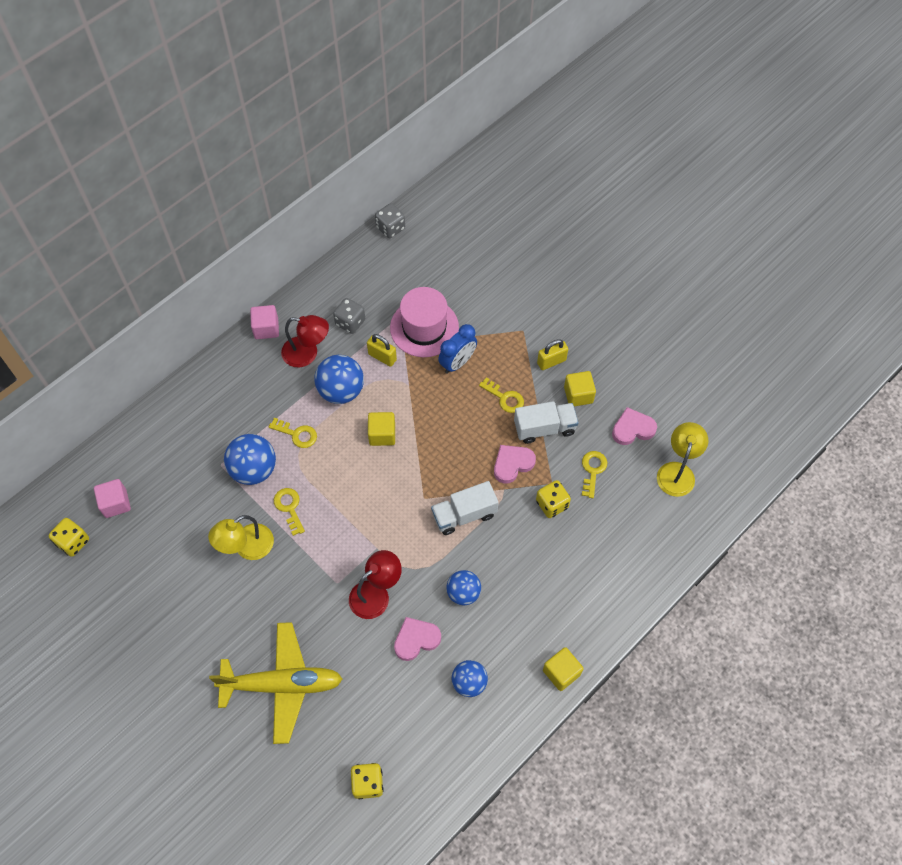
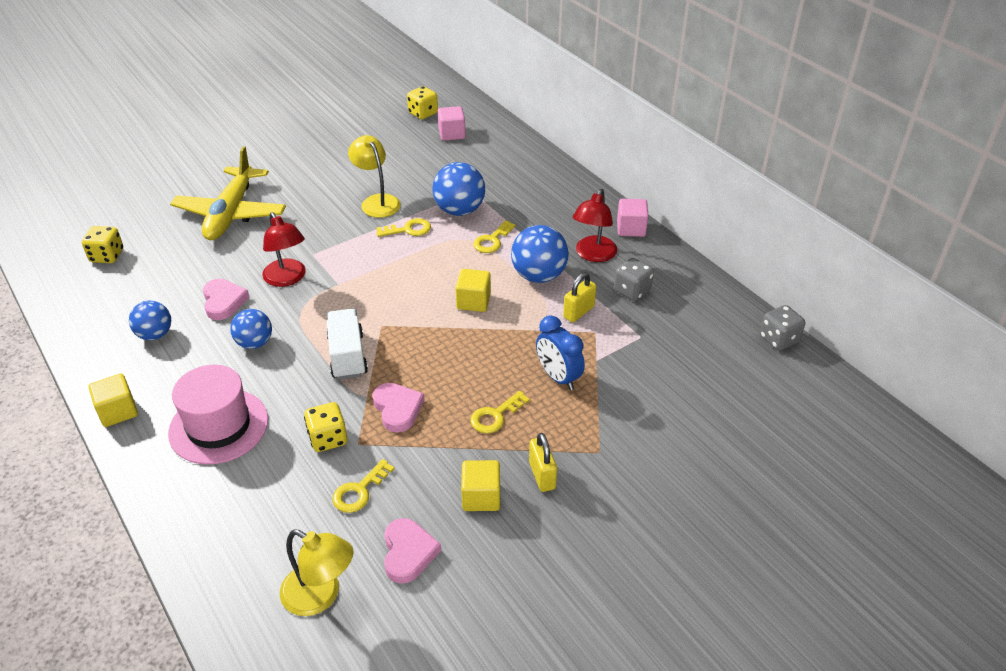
camera: 100 degrees right, 20 degrees down
(424, 327) = (616, 353): pink hat -> pink hat (218, 426)
(544, 428) = (439, 450): white truck -> none
(592, 470) = (359, 491): yellow key -> yellow key turned 105 degrees clockwise

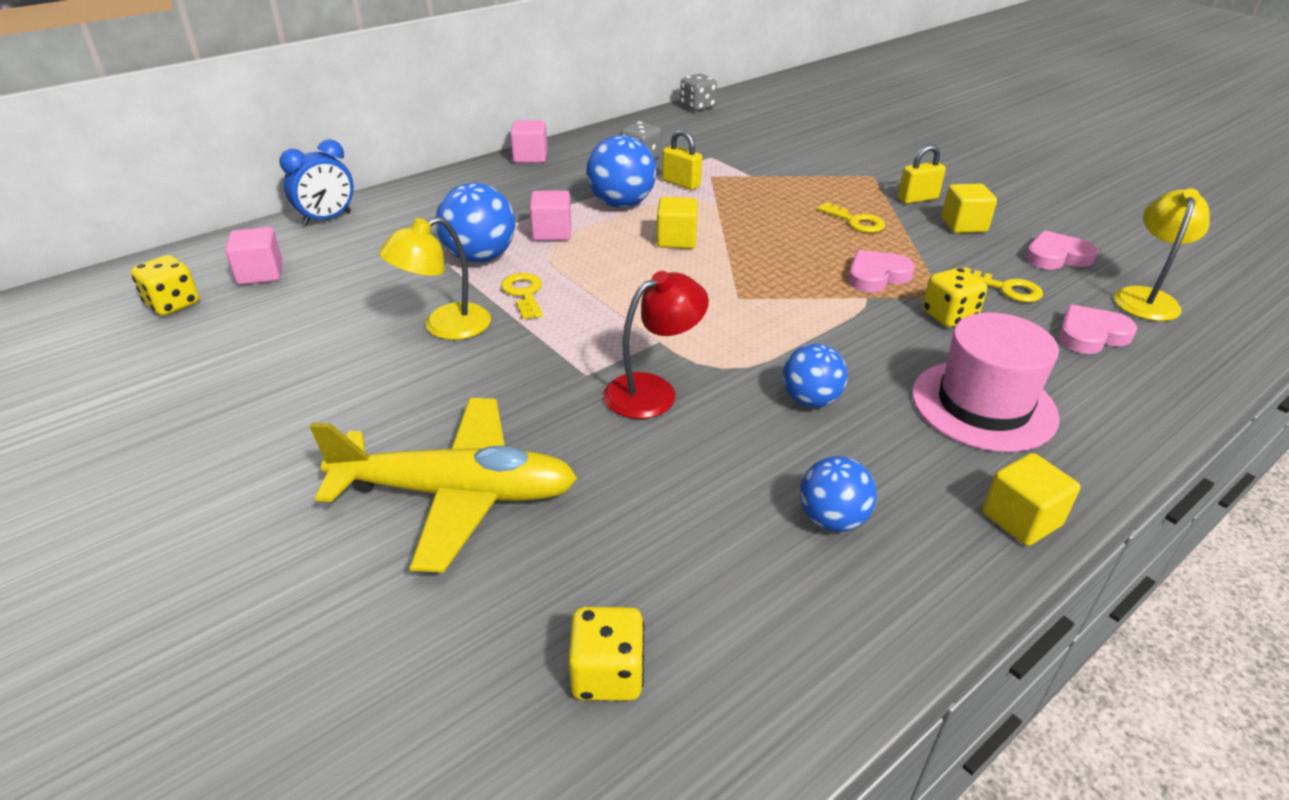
camera: 95 degrees left, 5 degrees down
(223, 301) = (724, 451): pink heart -> pink heart (1091, 335)
(347, 356) = (805, 317): white truck -> none
(492, 240) = (551, 233): yellow key -> pink cube
(558, 377) = (785, 193): blue clock -> blue clock (327, 219)
(593, 255) = (580, 176): red lamp -> none

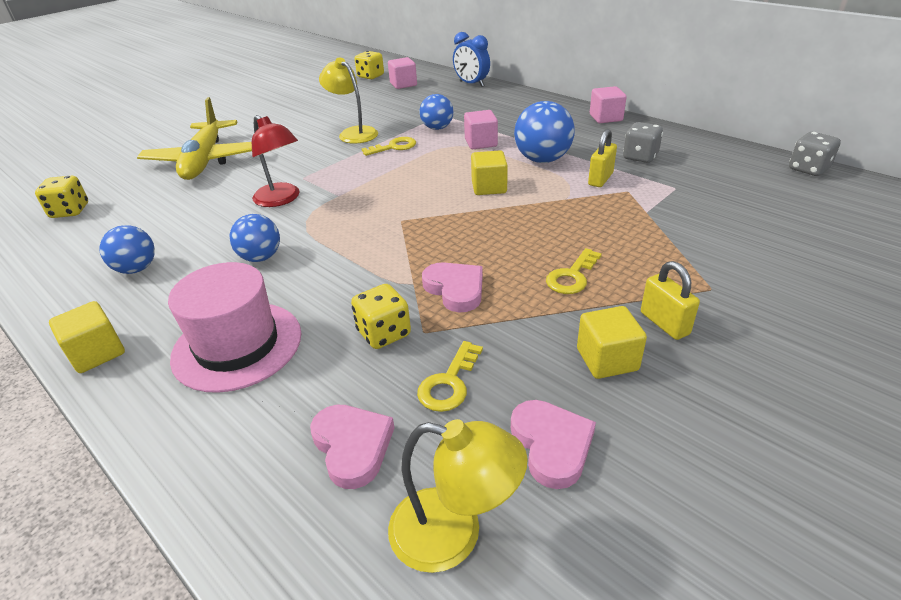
camera: 85 degrees right, 0 degrees up
(480, 257) = (437, 128): blue ball -> blue ball, size x0.65

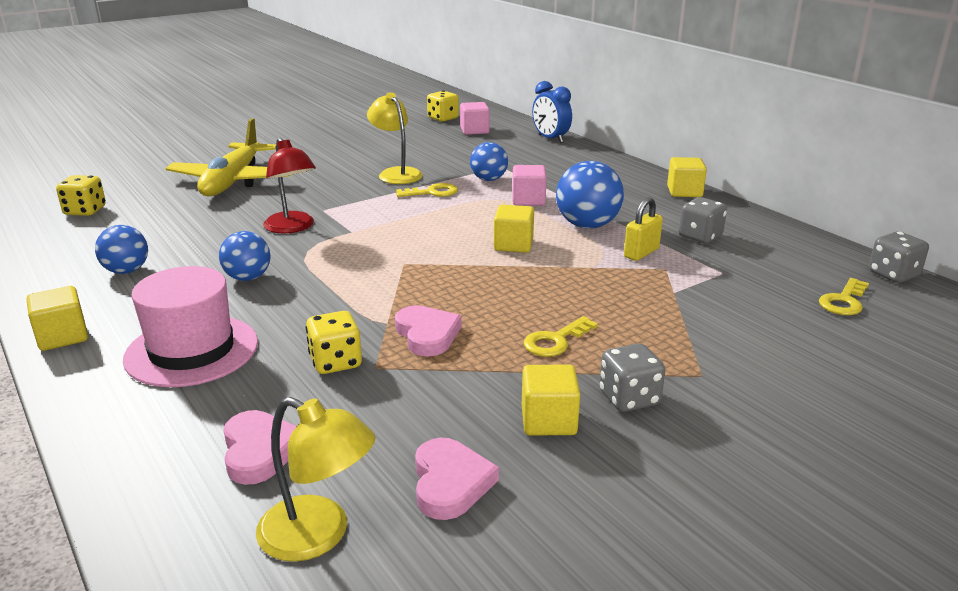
camera: 10 degrees right, 10 degrees down
(449, 383) = (378, 415): yellow key -> yellow key (844, 301)
(605, 118) = (684, 192): pink cube -> yellow cube
(664, 323) = (629, 398): yellow padlock -> grey dice

